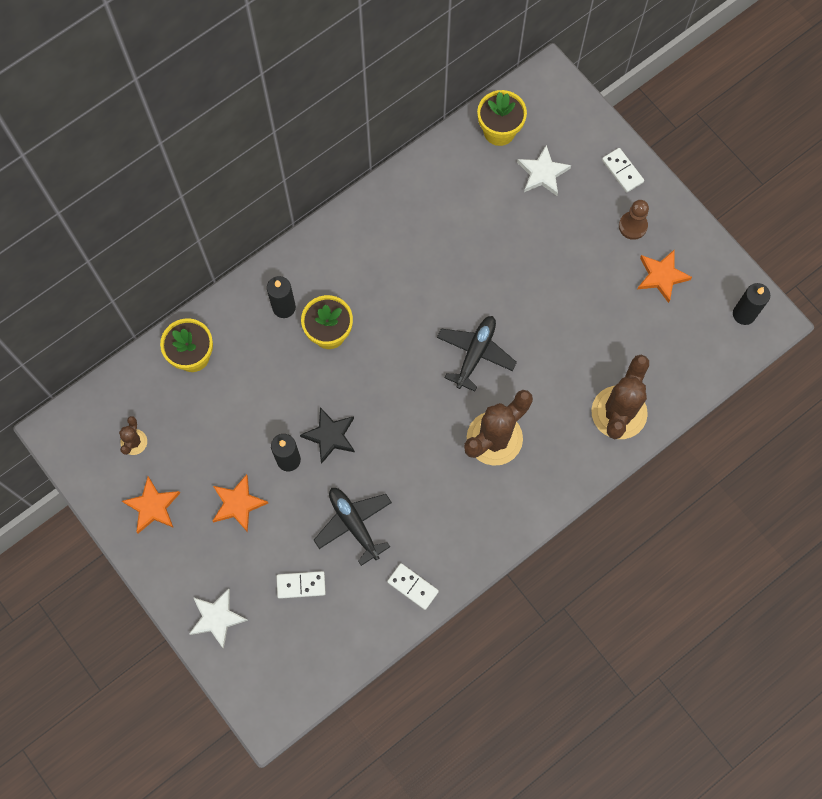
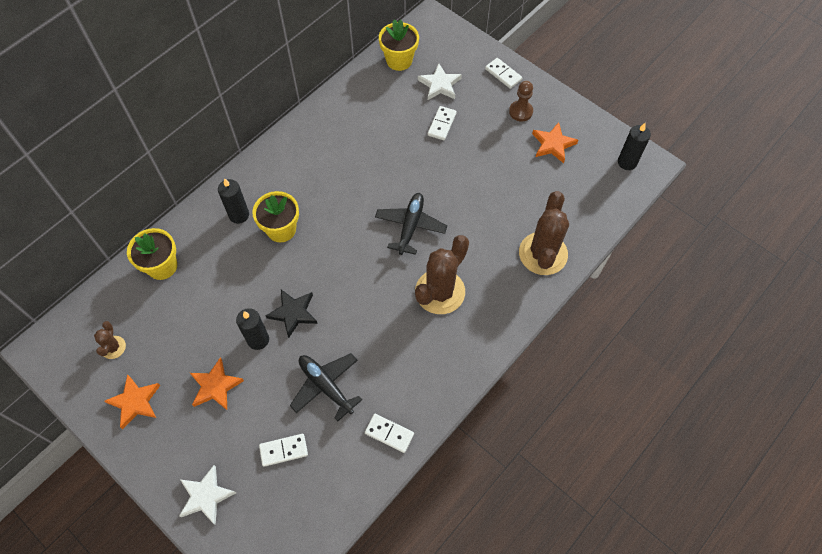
camera: 10 degrees left, 10 degrees down
(535, 228) = (441, 124): none -> white domino

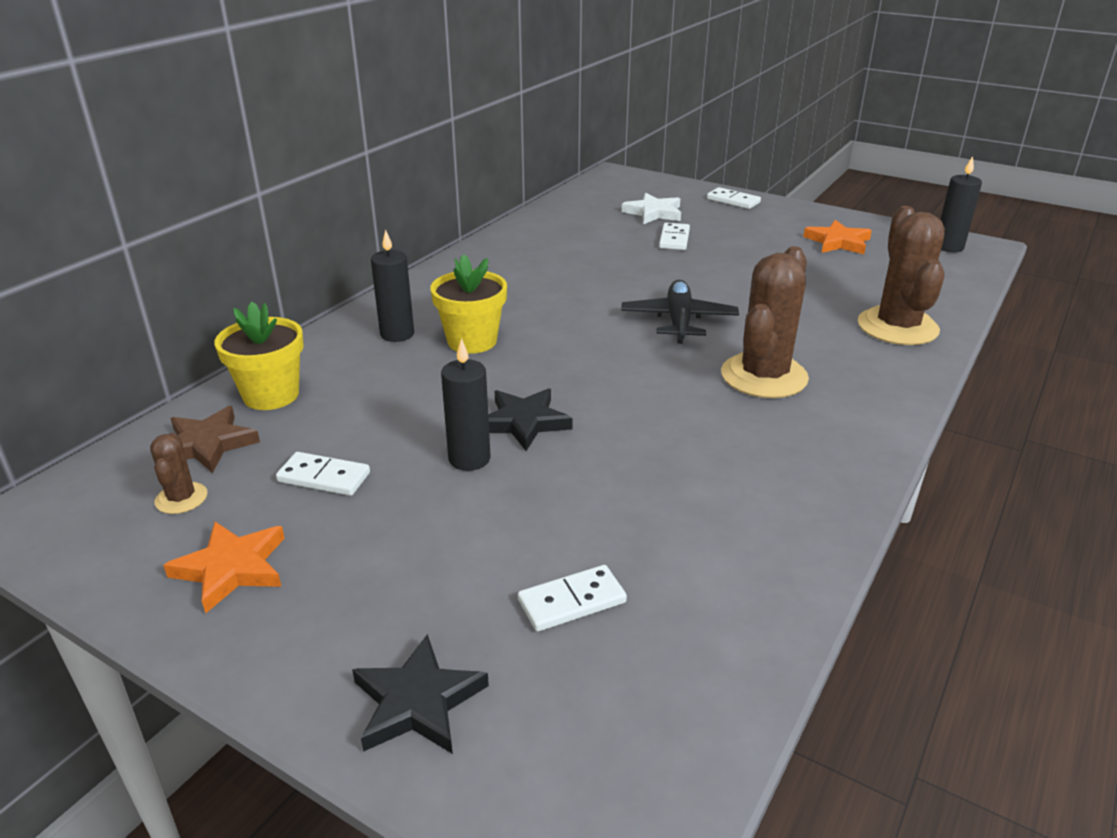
camera: 10 degrees left, 30 degrees down
(127, 305) = (207, 444): none -> brown star
(206, 496) = (417, 702): white star -> black star
(215, 386) = (401, 526): orange star -> none
(326, 386) = (621, 501): black plane -> none
(389, 433) = (775, 550): white domino -> white domino (324, 477)
(399, 60) = (588, 201): yellow flower pot -> none
(520, 111) = (775, 223): brown pawn -> none

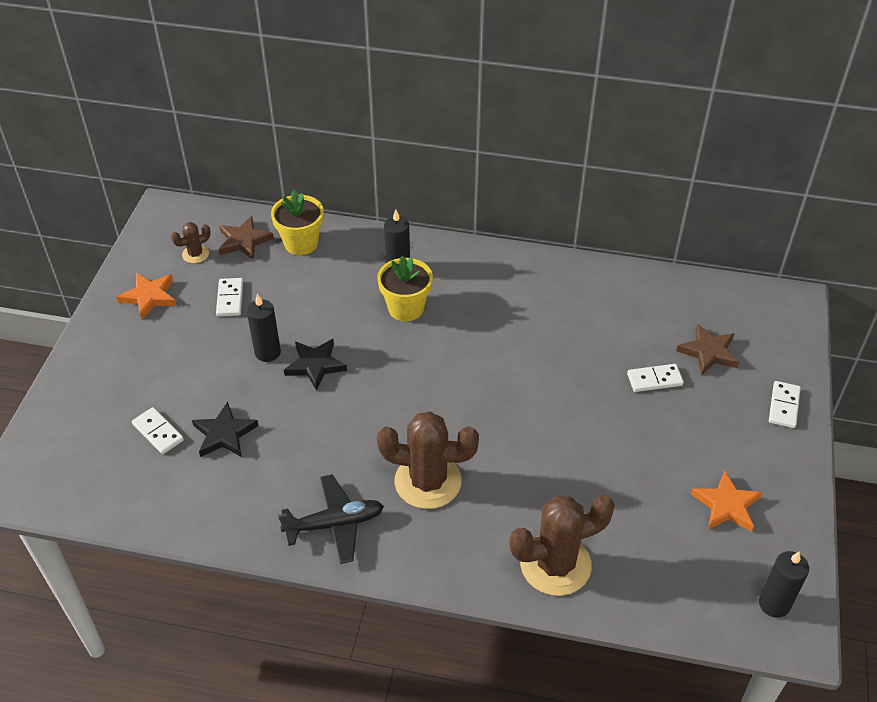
camera: 70 degrees right, 15 degrees up
(417, 702) = (81, 395): black star -> black star (224, 434)
(653, 213) = (708, 352): white star -> brown star
(679, 321) = (493, 414): black plane -> black plane (334, 524)

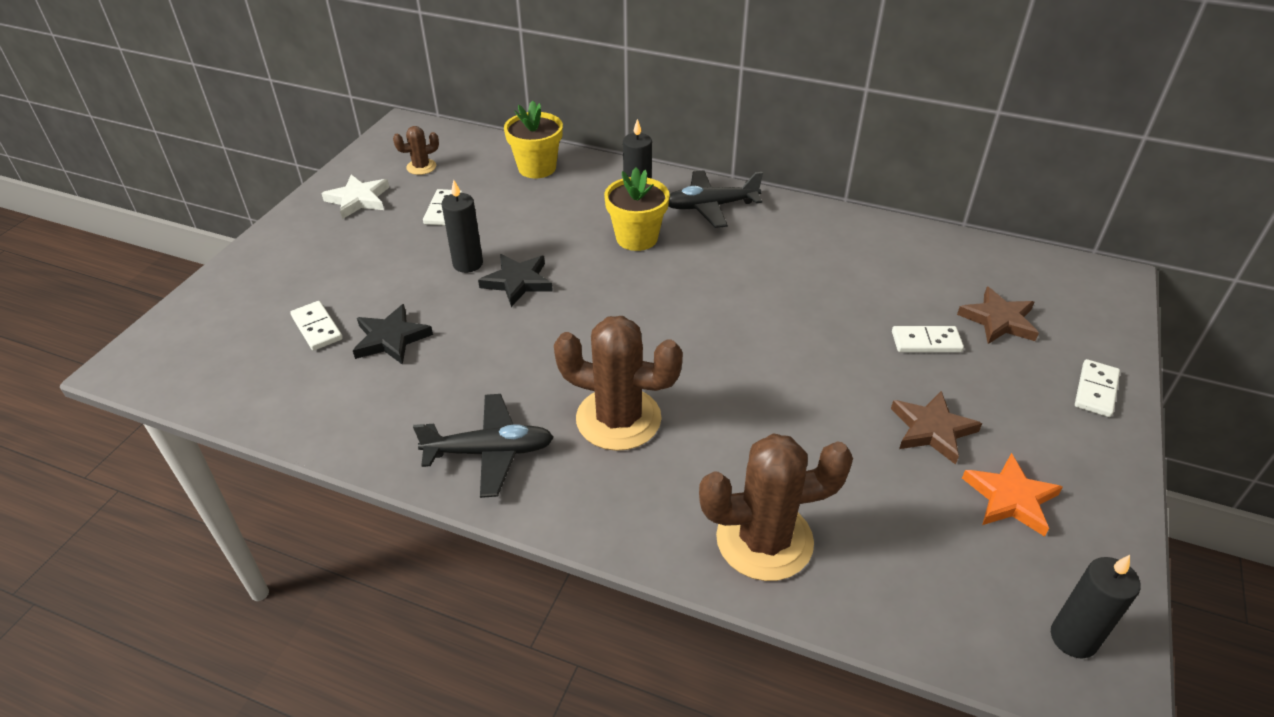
camera: 10 degrees right, 5 degrees down
(149, 297) = (358, 199): orange star -> white star
(244, 241) = (476, 160): brown star -> brown star (932, 429)
(462, 267) = (710, 206): none -> black plane

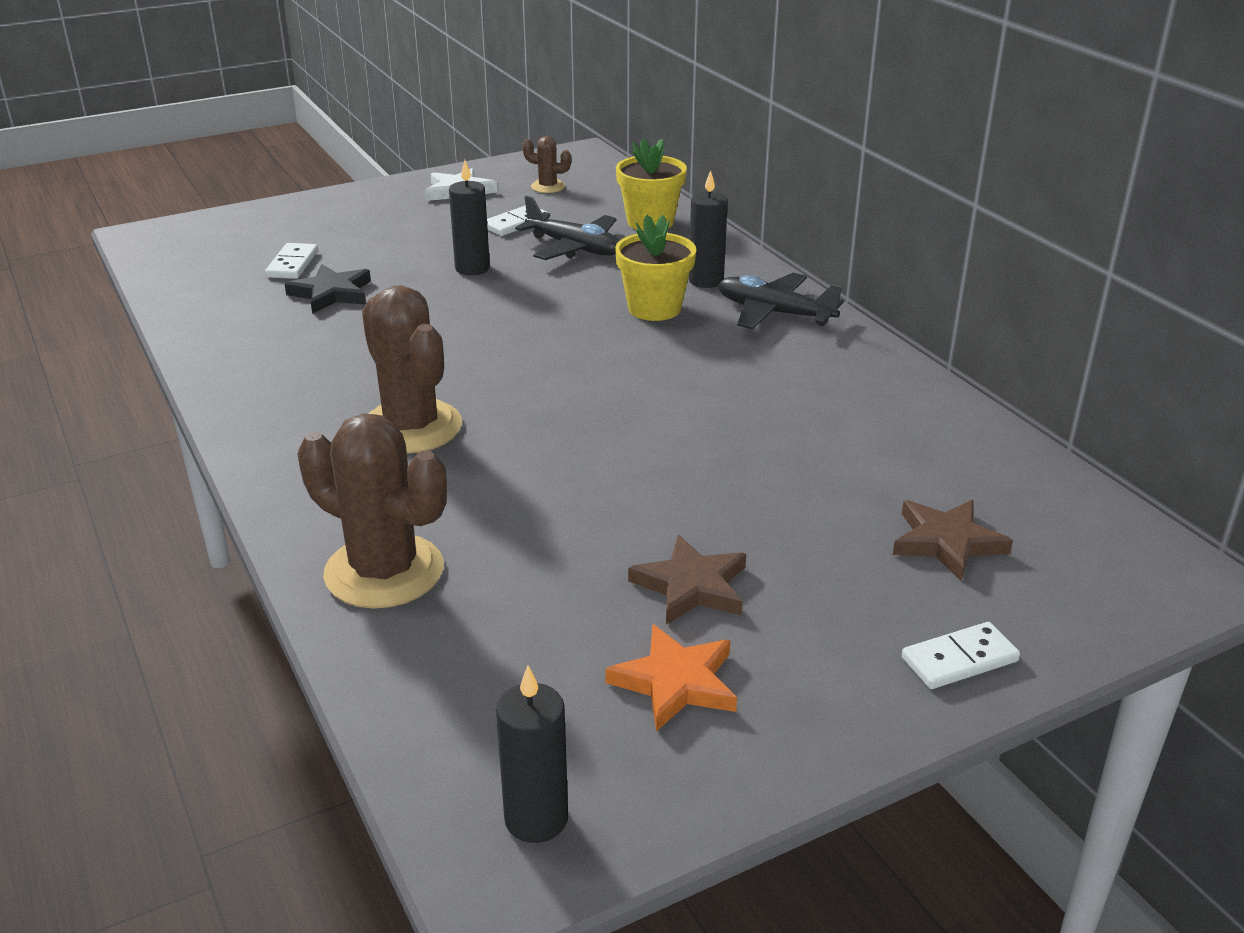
camera: 40 degrees right, 10 degrees down
(490, 452) = (279, 399): black plane -> black plane (574, 248)
(518, 282) = (492, 297): black star -> none
(926, 342) = (819, 518): white domino -> none

